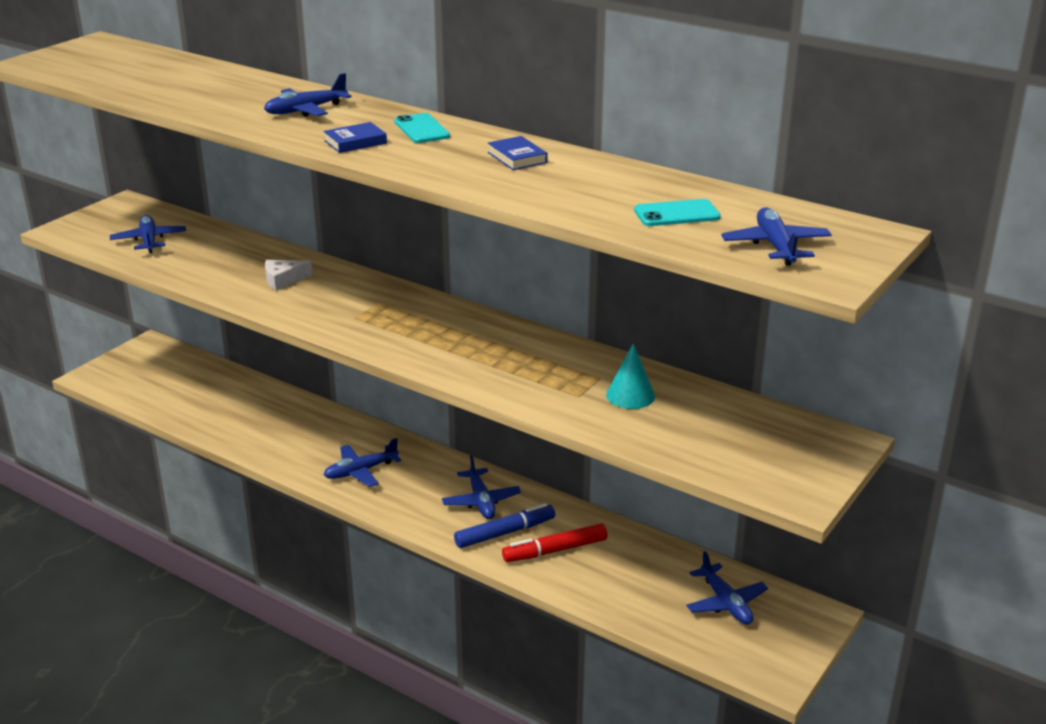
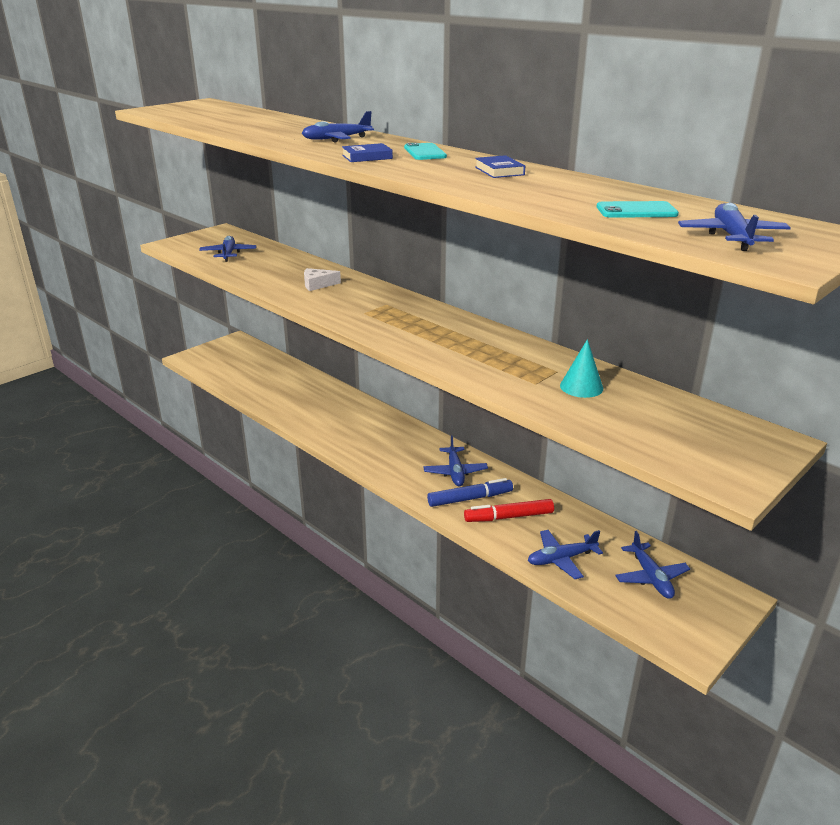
camera: 10 degrees right, 0 degrees up
(360, 471) = (365, 440): blue plane -> blue plane (561, 559)

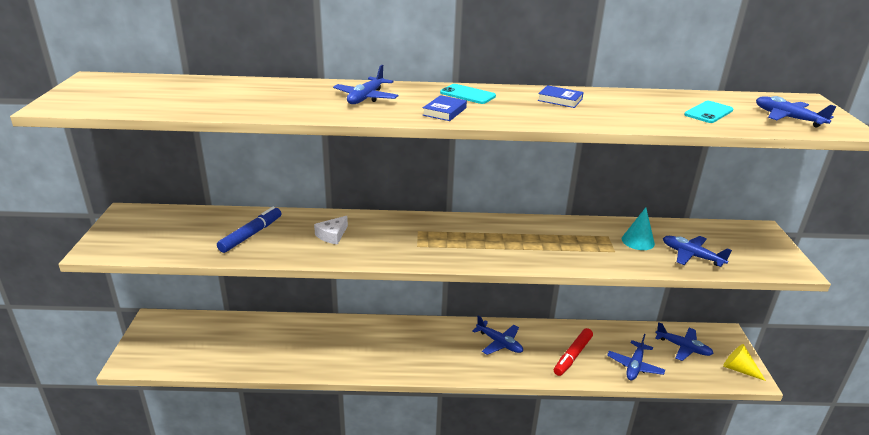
camera: 45 degrees left, 0 degrees up
(228, 254) = (187, 236): blue plane -> blue plane (691, 256)
(470, 498) = (535, 357): blue marker -> blue marker (251, 235)
(689, 632) = (738, 369): none -> yellow cone

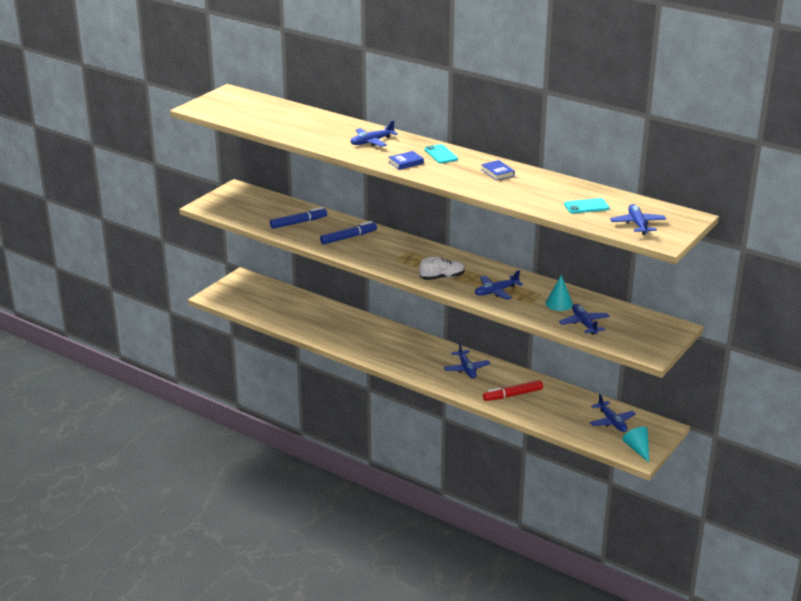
camera: 35 degrees right, 0 degrees up
(332, 235) = (348, 237): white cheese -> blue marker
(491, 251) = (442, 277): none -> white shoe
(634, 366) = (553, 417): blue plane -> blue plane (496, 291)
(738, 369) = (637, 449): yellow cone -> turquoise cone

